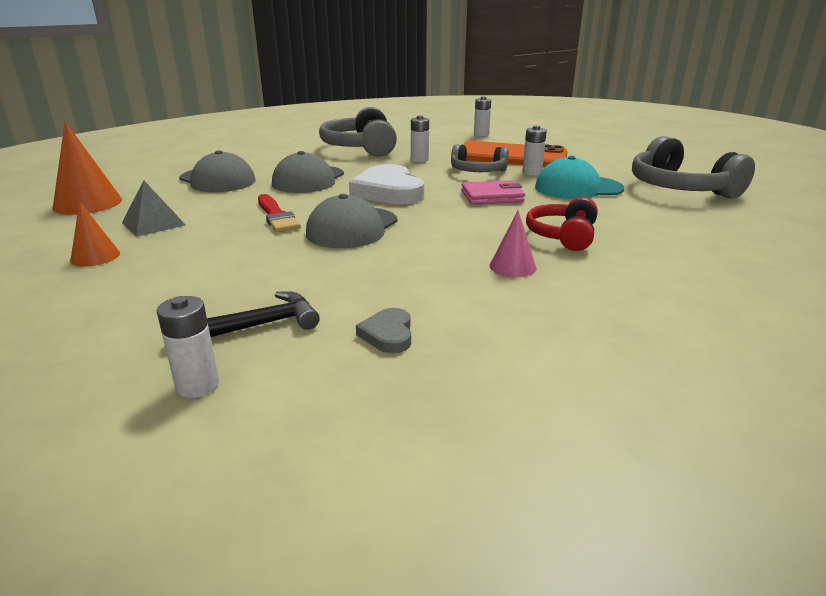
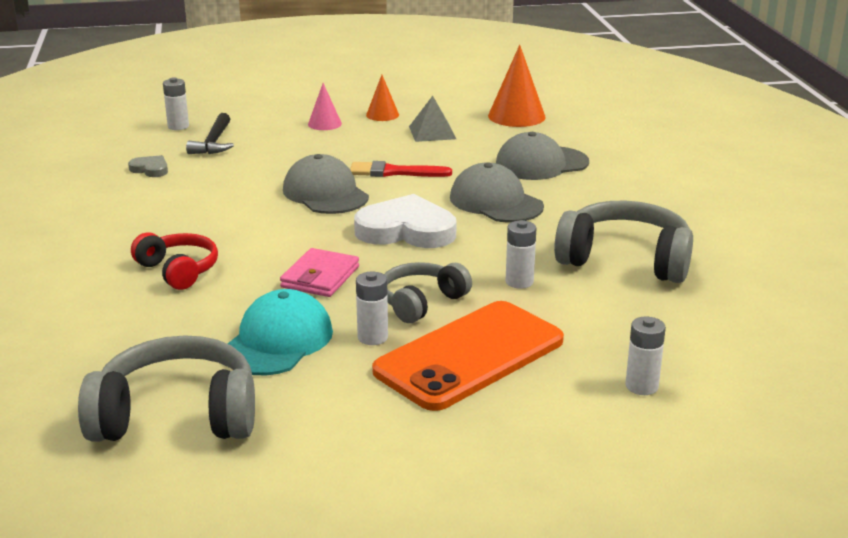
camera: 120 degrees right, 0 degrees up
(512, 267) = (164, 228): pink cone -> pink cone (324, 124)

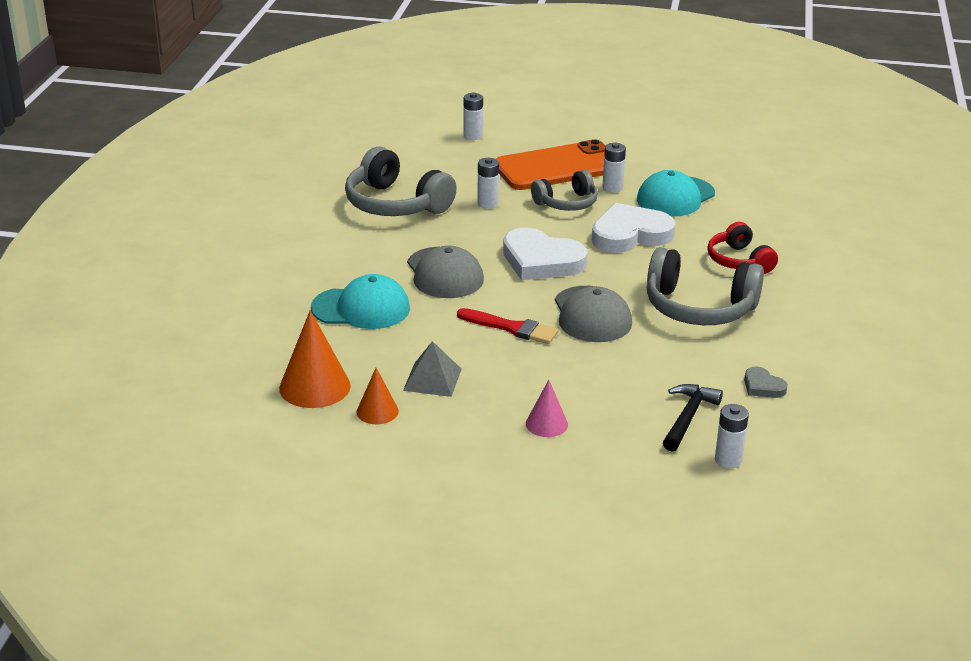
camera: 160 degrees left, 5 degrees up
(177, 416) = (745, 169): grey headphones -> grey headphones (699, 308)
(320, 277) = (630, 234): pink wallet -> white heart
(382, 115) = (468, 426): orange cone -> orange cone (377, 411)
(541, 164) = (361, 308): grey cap -> turquoise cap

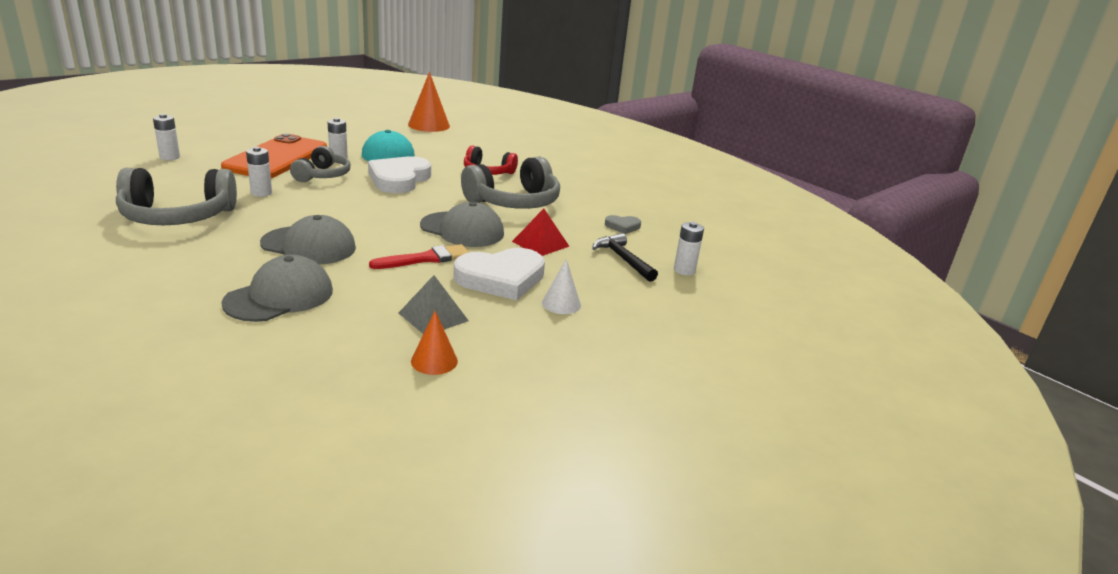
camera: 55 degrees left, 5 degrees down
(315, 386) = (345, 372): orange cone -> orange cone (429, 125)
(361, 308) = (280, 296): turquoise cap -> grey cap
(541, 261) = (368, 212): white heart -> white heart (501, 278)
(546, 424) = (561, 304): pink cone -> white cone
(638, 363) = (540, 244): none -> red pyramid

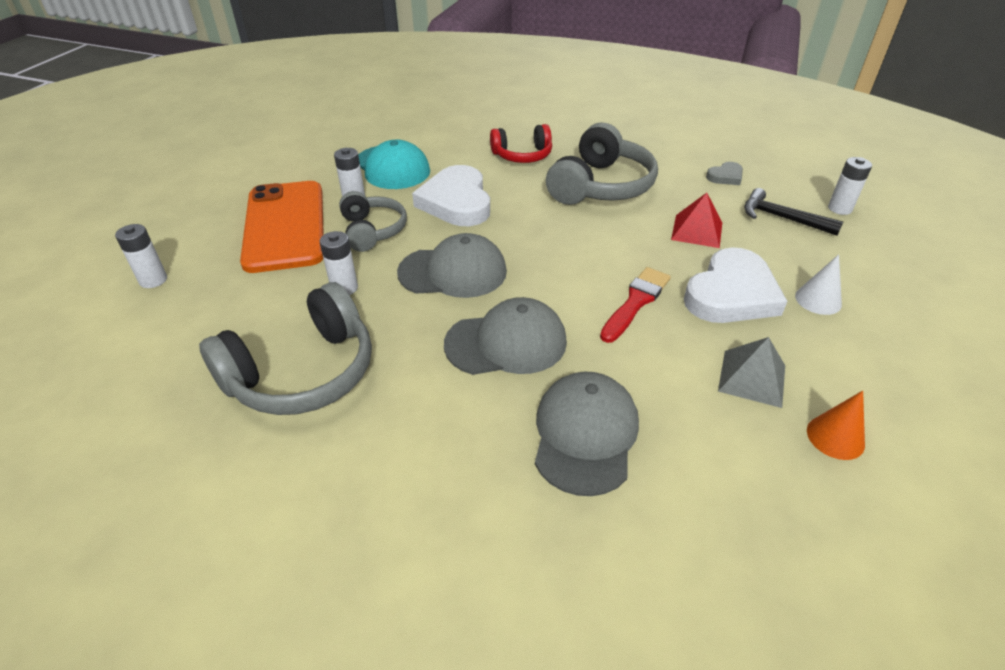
camera: 25 degrees left, 15 degrees up
(429, 125) = (376, 112): orange cone -> none
(462, 230) = (610, 245): grey cap -> grey cap (453, 272)

